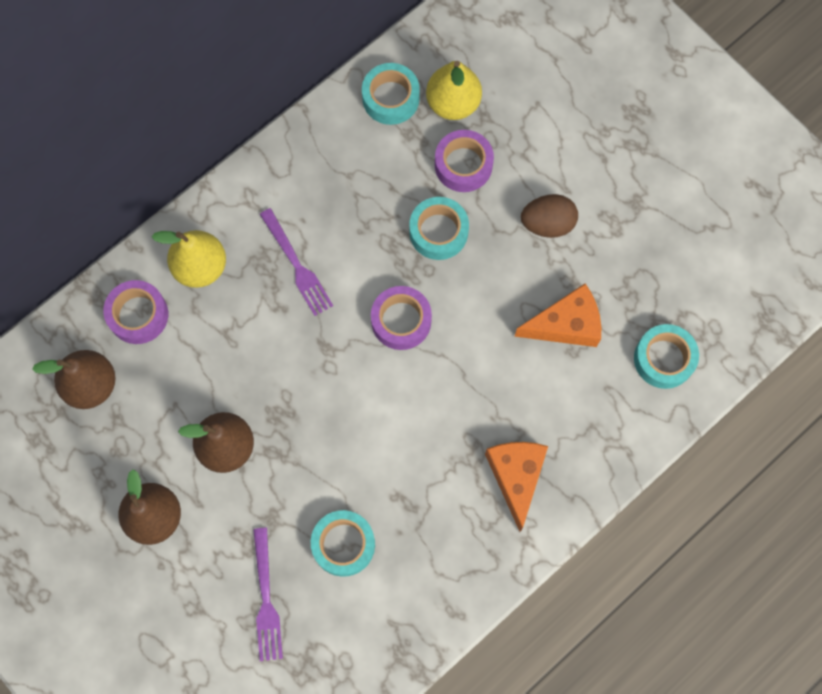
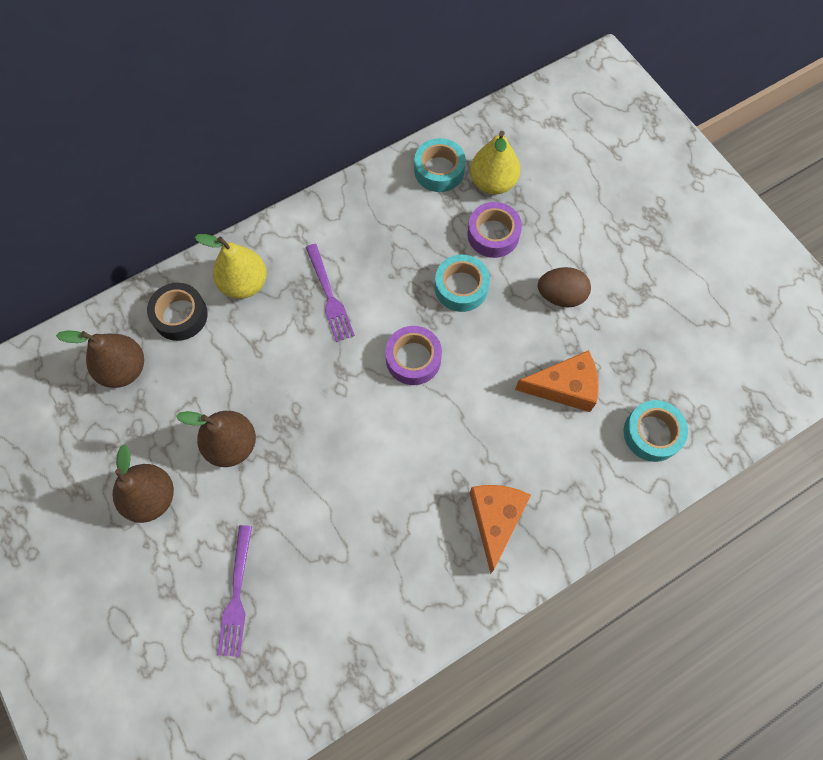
camera: 10 degrees right, 5 degrees down
(138, 315) = (180, 315): purple tape -> black tape
(343, 544) = (320, 555): turquoise tape -> none

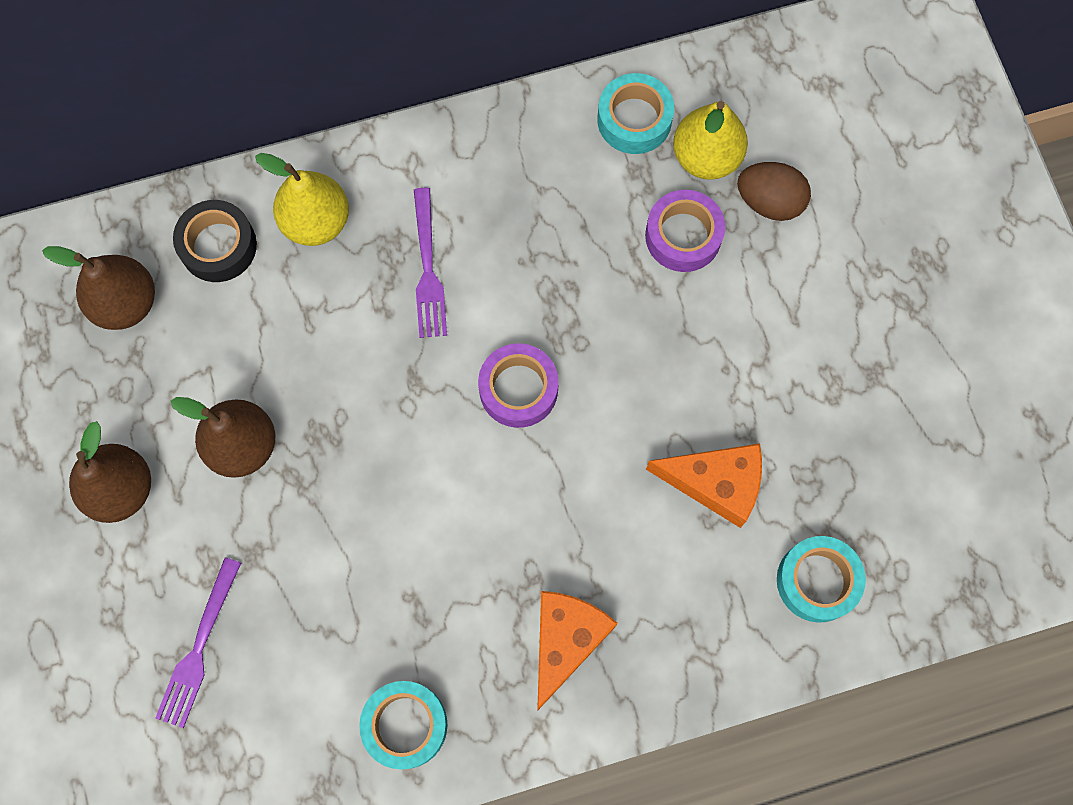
camera: 15 degrees right, 5 degrees up
(461, 287) = (614, 303): turquoise tape -> turquoise tape (405, 725)
(561, 296) = (752, 351): brown egg -> brown egg (769, 202)

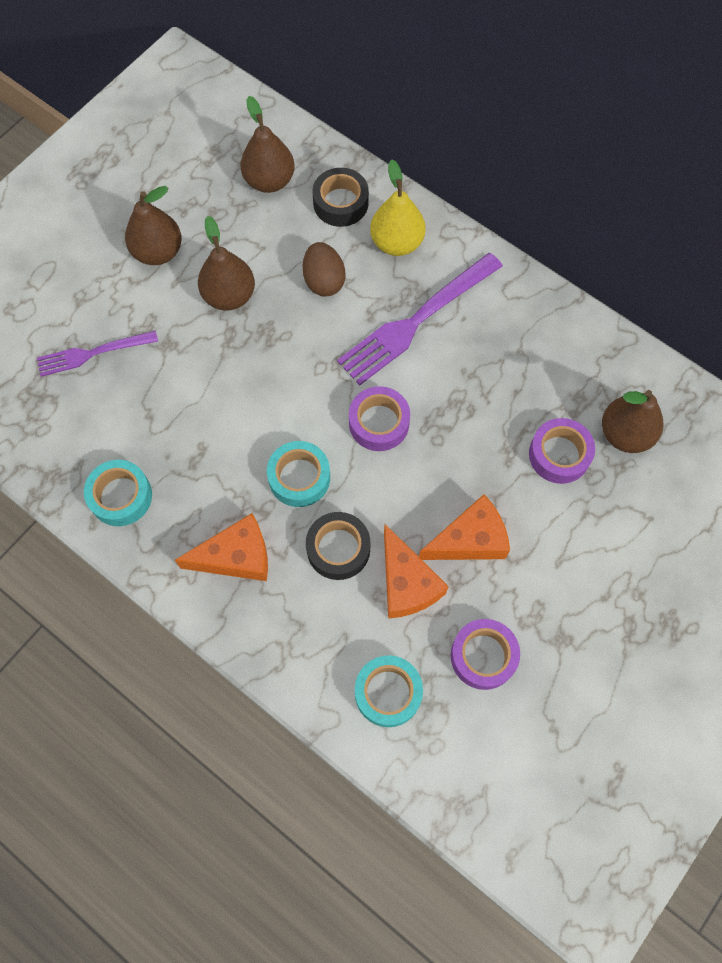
camera: 55 degrees right, 5 degrees down
(428, 270) = (415, 322): purple fork -> purple fork, size x1.66
(631, 527) = (338, 549): none -> black tape
(634, 120) = (613, 374): turquoise tape -> turquoise tape (299, 477)
(706, 157) = (625, 434): yellow pear -> brown pear
(712, 388) = (470, 540): none -> orange cheese
(769, 202) = (628, 493): brown egg -> brown egg (324, 281)
(841, 461) = (483, 656): none -> purple tape

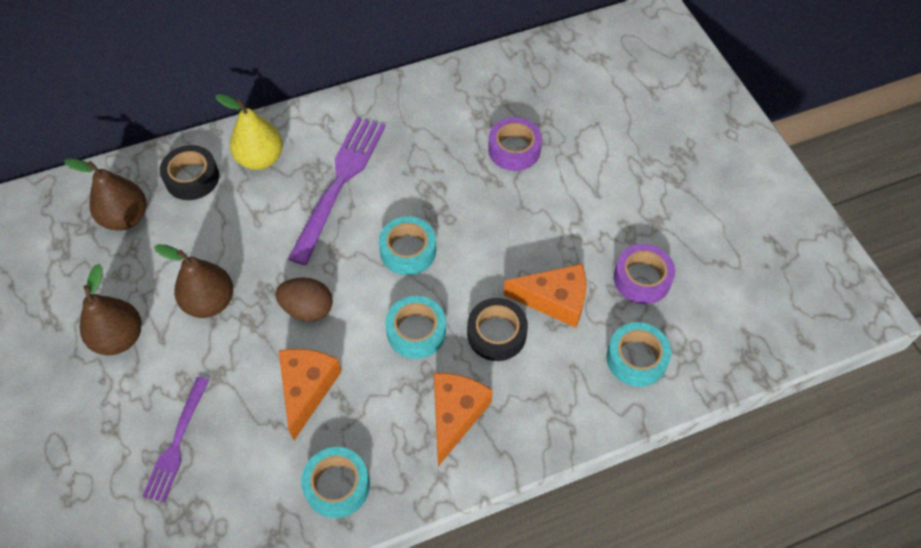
camera: 60 degrees left, 10 degrees down
(324, 281) = (253, 225): brown egg -> brown egg (308, 309)
(379, 423) = (408, 250): purple tape -> turquoise tape
(415, 322) = (340, 182): purple fork -> purple fork turned 150 degrees counterclockwise
(470, 540) = (545, 240): orange cheese -> orange cheese (307, 389)
(625, 434) = (524, 103): brown pear -> none

